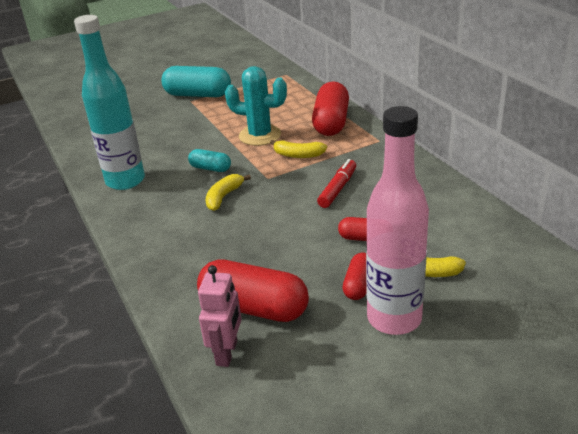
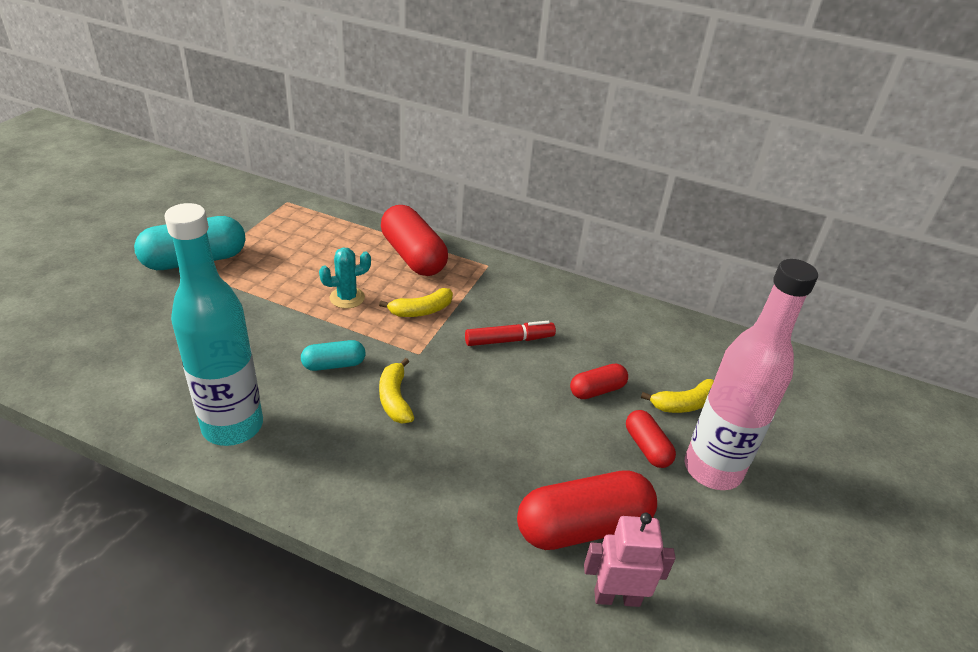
camera: 45 degrees left, 5 degrees up
(227, 353) = (617, 597): pink robot -> pink robot turned 60 degrees counterclockwise
(260, 135) = (347, 298): turquoise cactus -> turquoise cactus, size x0.61
(338, 189) = (509, 340): red marker -> red marker turned 90 degrees clockwise

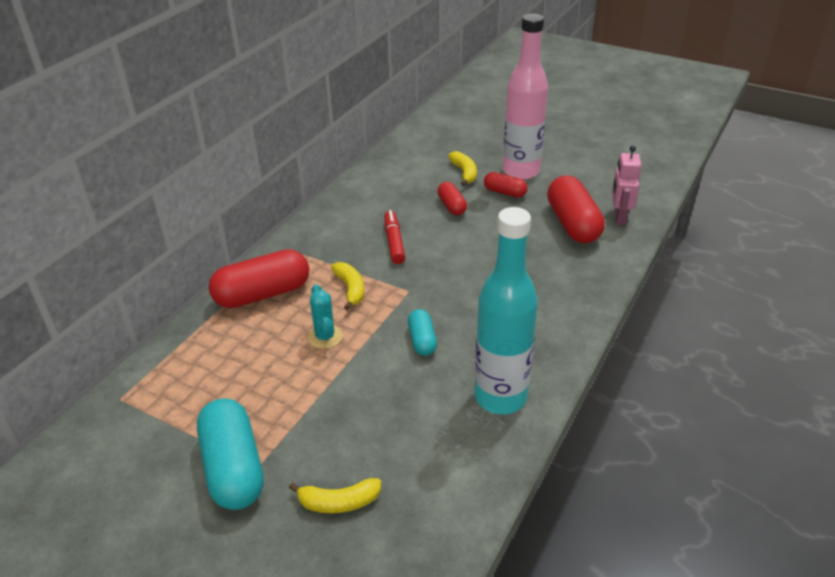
camera: 80 degrees left, 0 degrees up
(395, 399) = (464, 303): yellow banana -> yellow banana (339, 502)
(647, 447) = (505, 192): red capsule -> red capsule turned 45 degrees clockwise

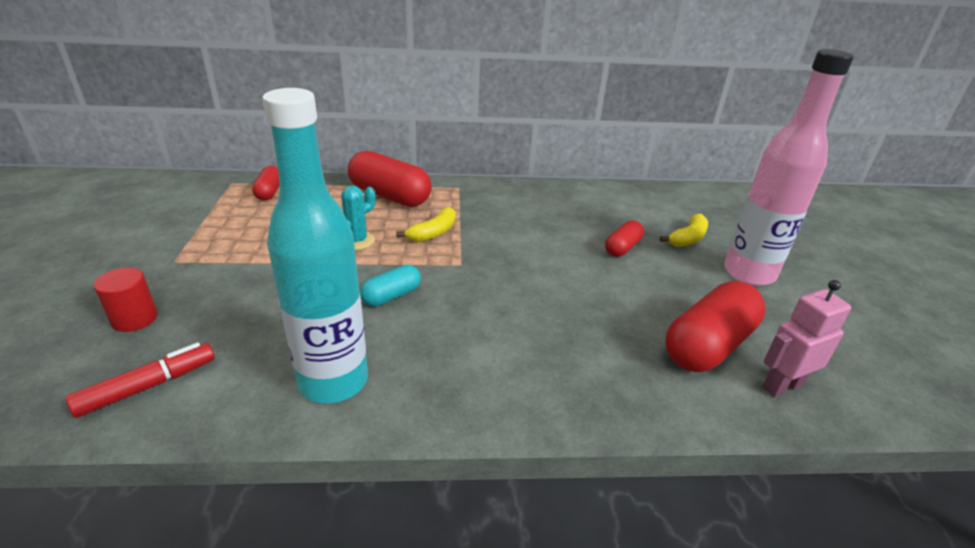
camera: 55 degrees right, 5 degrees down
(233, 468) = (168, 251): turquoise capsule -> none
(339, 502) = (135, 319): yellow banana -> red cylinder
(394, 242) = (525, 233): red marker -> red marker (148, 386)
(505, 192) = (694, 274): red capsule -> red capsule (269, 192)

